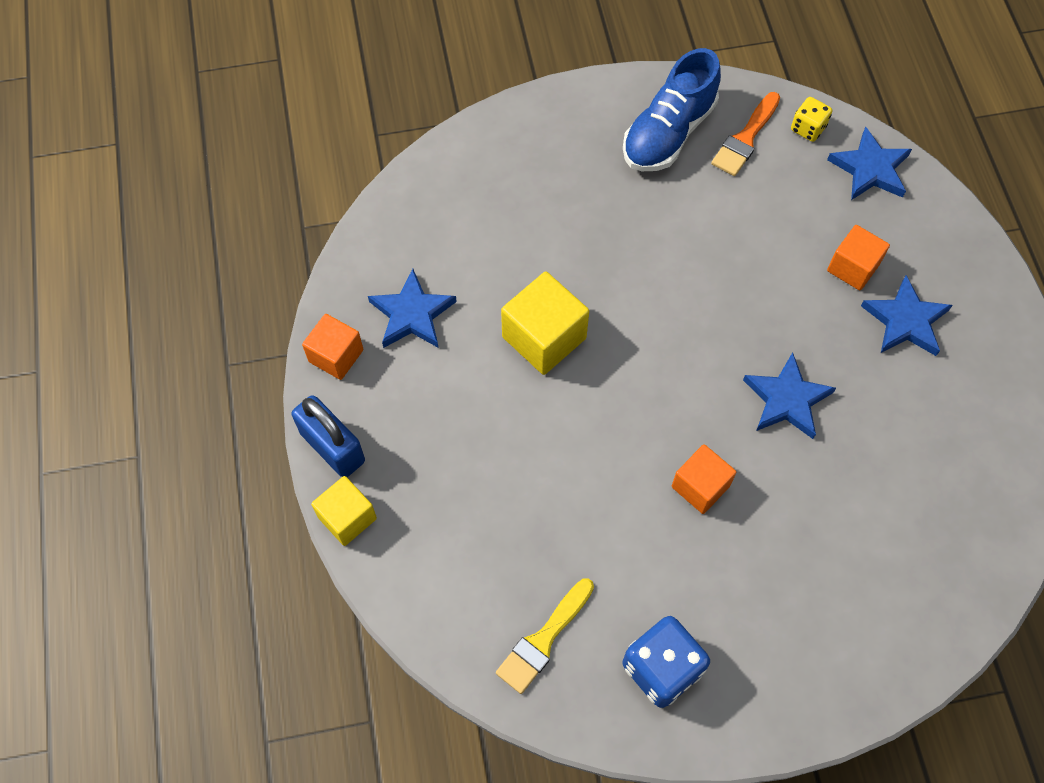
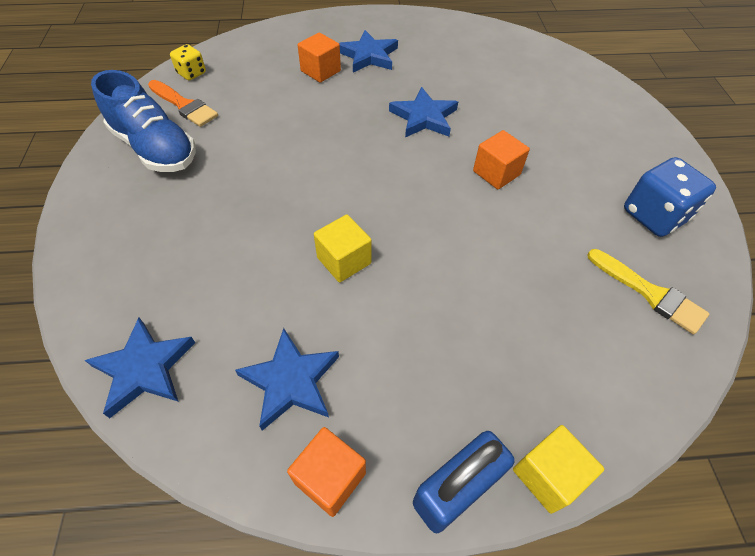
camera: 85 degrees left, 10 degrees down
(544, 337) = (344, 260): yellow cube -> yellow cube, size x0.66
(870, 169) = (241, 51): blue star -> blue star (144, 368)

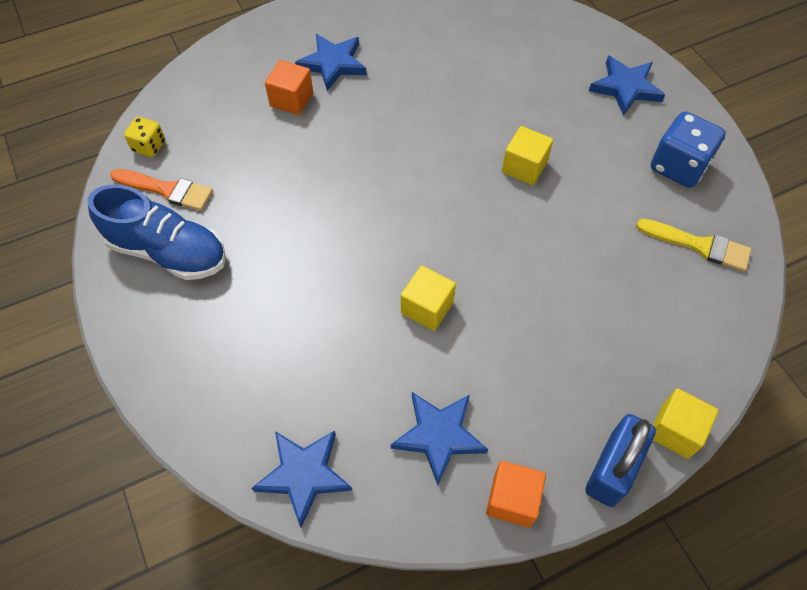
camera: 20 degrees left, 5 degrees up
(424, 117) = (427, 125): blue star -> blue star (626, 88)
(496, 173) = (524, 167): orange cube -> yellow cube

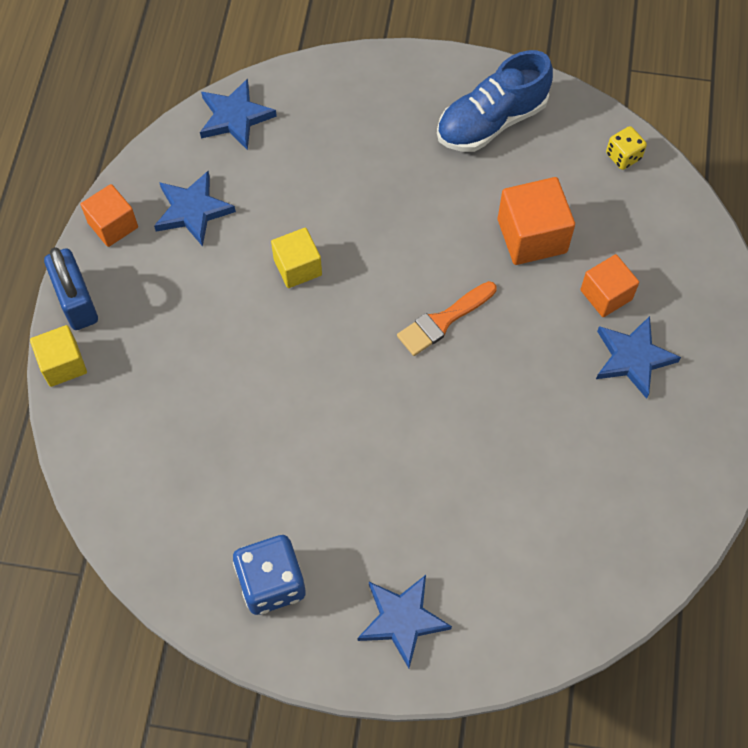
camera: 125 degrees right, 5 degrees up
(167, 190) = (560, 148): orange brush -> orange brush (443, 321)
(271, 166) = (532, 236): none -> orange cube
(524, 167) = (376, 441): yellow cube -> none
(699, 245) = (181, 523): yellow brush -> none

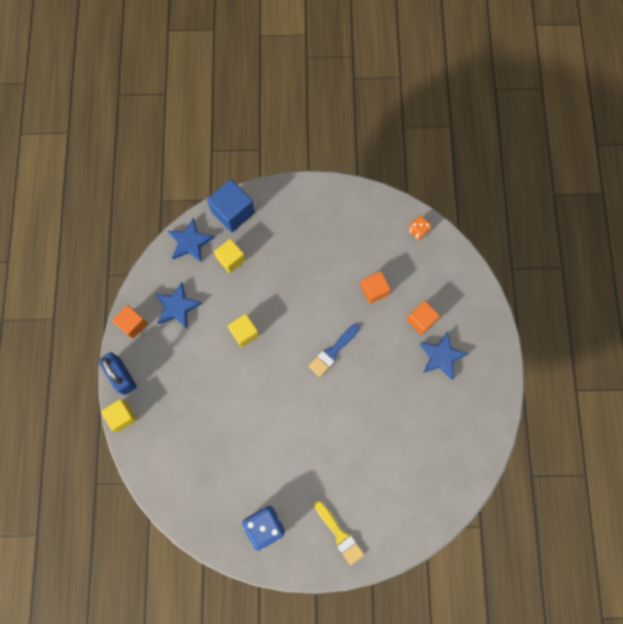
camera: 10 degrees left, 10 degrees up
(297, 152) = (231, 259): none -> yellow cube
(315, 83) = (233, 212): none -> blue cube
(402, 620) = (339, 534): blue star -> yellow brush
(443, 321) = (332, 352): orange brush -> blue brush
(491, 121) = (339, 220): blue shoe -> none
(532, 236) = (374, 290): orange cube -> orange cube, size x0.66
(623, 156) = (418, 230): yellow dice -> orange dice

